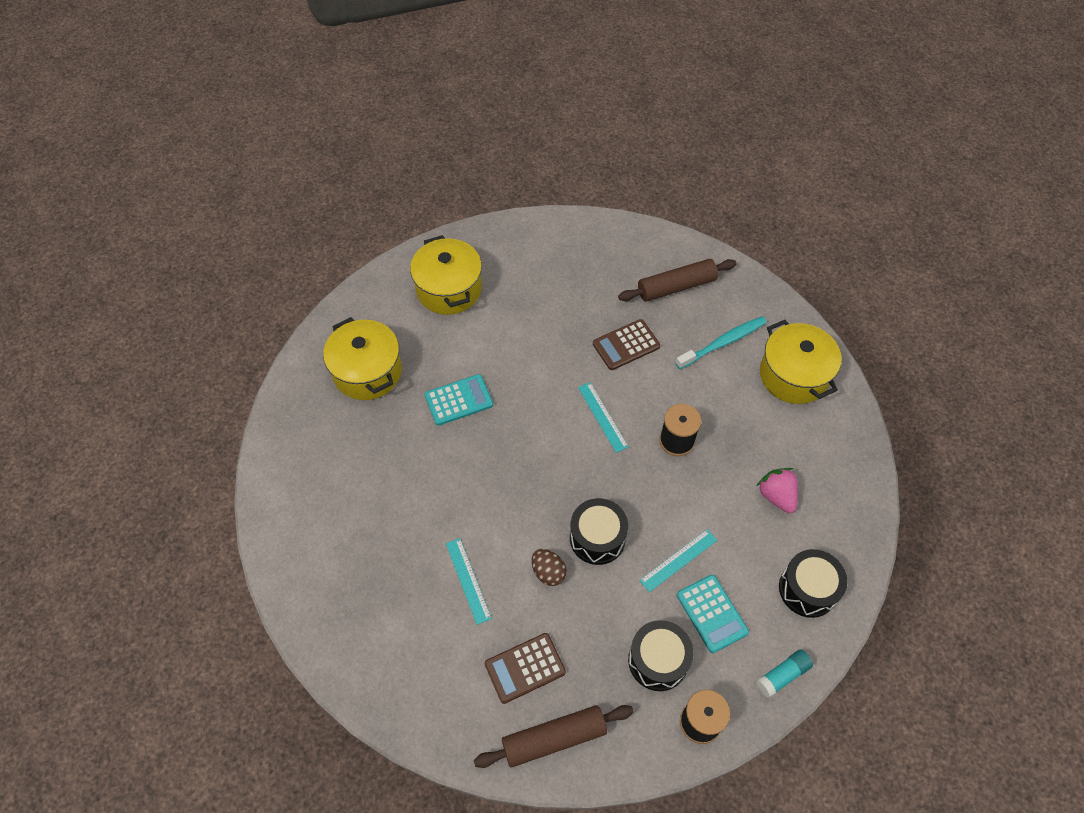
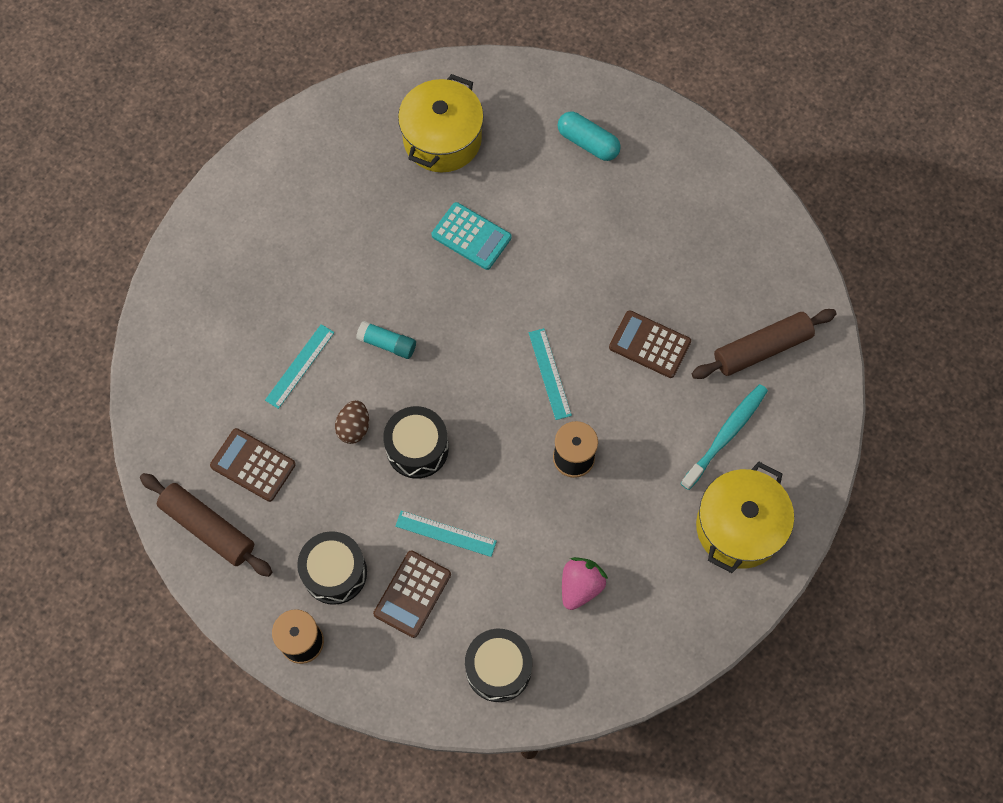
camera: 55 degrees right, 10 degrees up
(449, 289) = (588, 143): yellow pot -> turquoise capsule
(602, 417) = (549, 374): turquoise ruler -> turquoise ruler turned 45 degrees counterclockwise
(676, 286) = (761, 349): brown rolling pin -> brown rolling pin turned 60 degrees counterclockwise
(712, 613) = (412, 594): turquoise calculator -> brown calculator
(723, 343) = (726, 435): turquoise toothbrush -> turquoise toothbrush turned 75 degrees counterclockwise
(782, 675) = (394, 691): turquoise glue stick -> turquoise glue stick (387, 344)

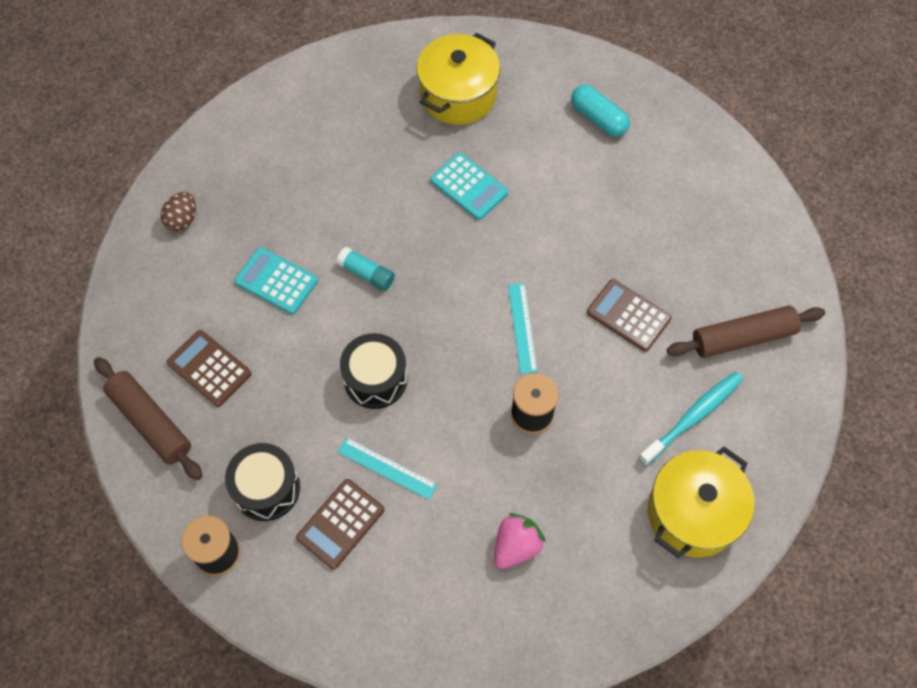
camera: 10 degrees right, 5 degrees down
(299, 366) = (276, 281): turquoise ruler -> turquoise calculator
(354, 427) = (317, 348): brown egg -> brown egg (182, 220)
(498, 668) = (414, 617): black drum -> none

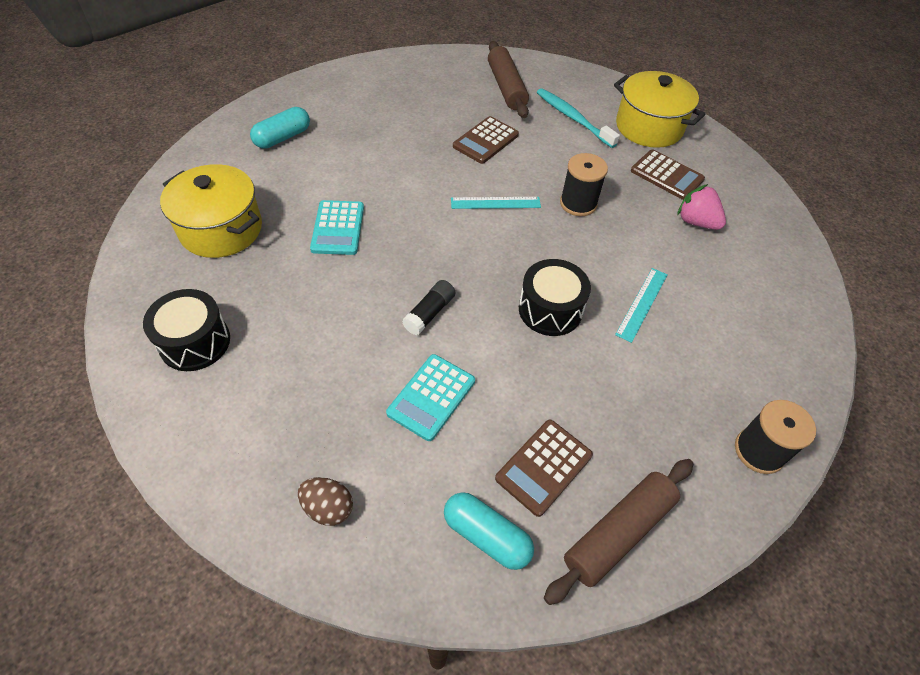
camera: 90 degrees left, 10 degrees down
(155, 326) = (486, 536): none -> turquoise capsule
(266, 488) = (679, 405): black drum -> black drum (195, 342)
(340, 524) = (703, 341): brown calculator -> brown calculator (666, 175)
(366, 274) = (429, 313): turquoise glue stick -> black glue stick
(469, 187) = (338, 228): turquoise calculator -> turquoise calculator turned 135 degrees clockwise

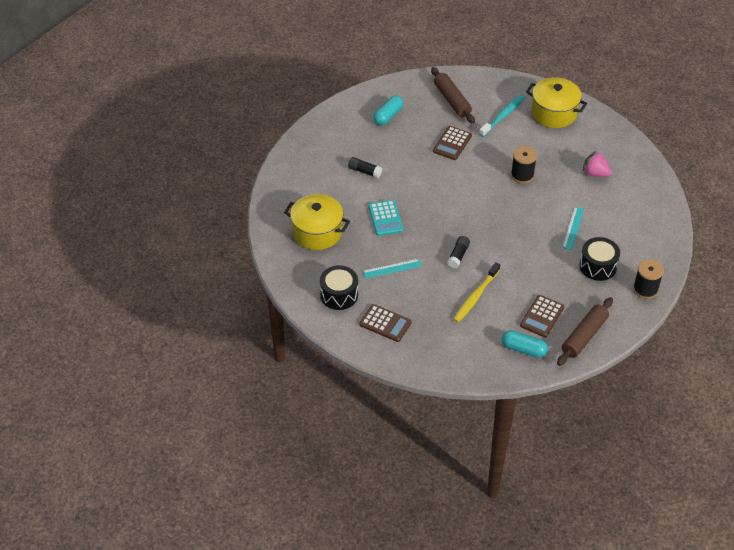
camera: 10 degrees left, 5 degrees down
(283, 138) = (322, 166): turquoise capsule -> turquoise capsule (388, 116)
(328, 508) = (445, 353): brown egg -> none
(340, 155) = (364, 171): none -> black glue stick
(431, 397) = (475, 296): turquoise calculator -> yellow toothbrush
(495, 203) = (472, 184): turquoise ruler -> turquoise ruler (392, 268)
(550, 309) = (523, 241): black drum -> black drum (598, 266)
(573, 118) = (503, 116): turquoise toothbrush -> turquoise toothbrush turned 90 degrees clockwise
(666, 175) = (572, 146): brown calculator -> brown calculator (385, 323)

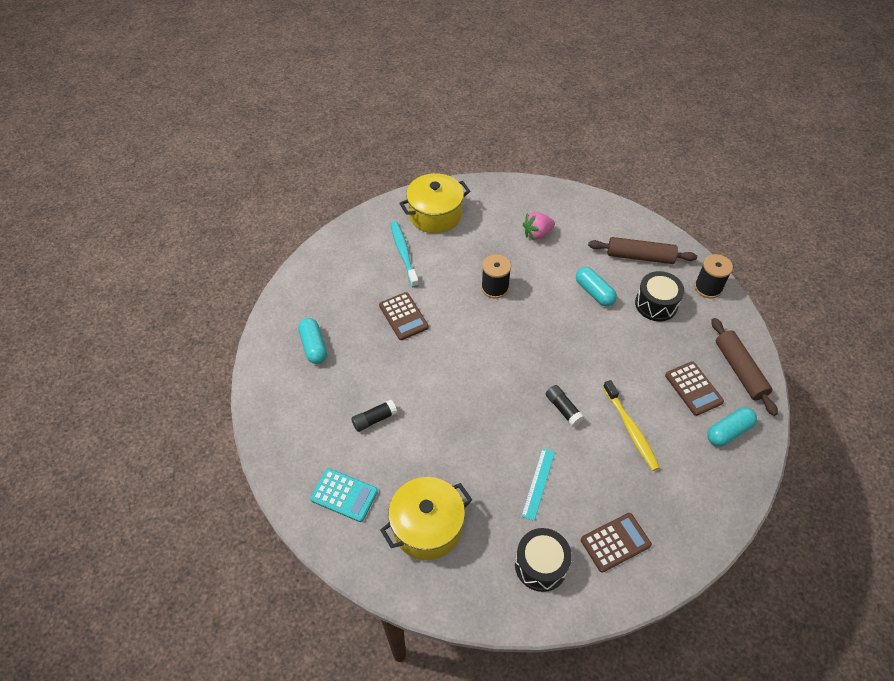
camera: 55 degrees left, 5 degrees up
(385, 218) = (459, 443): turquoise calculator -> turquoise calculator (344, 495)
(452, 100) = (344, 279): brown rolling pin -> brown rolling pin (640, 256)
(573, 228) = (594, 292): turquoise ruler -> turquoise capsule

